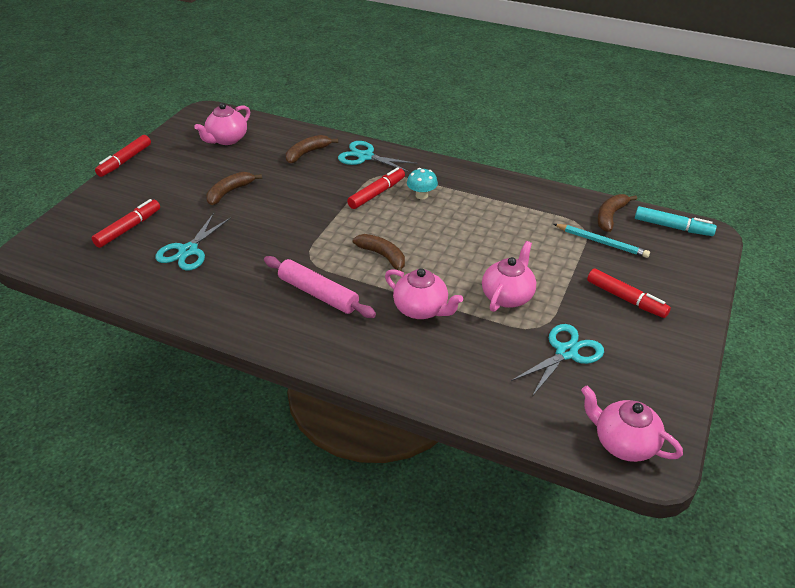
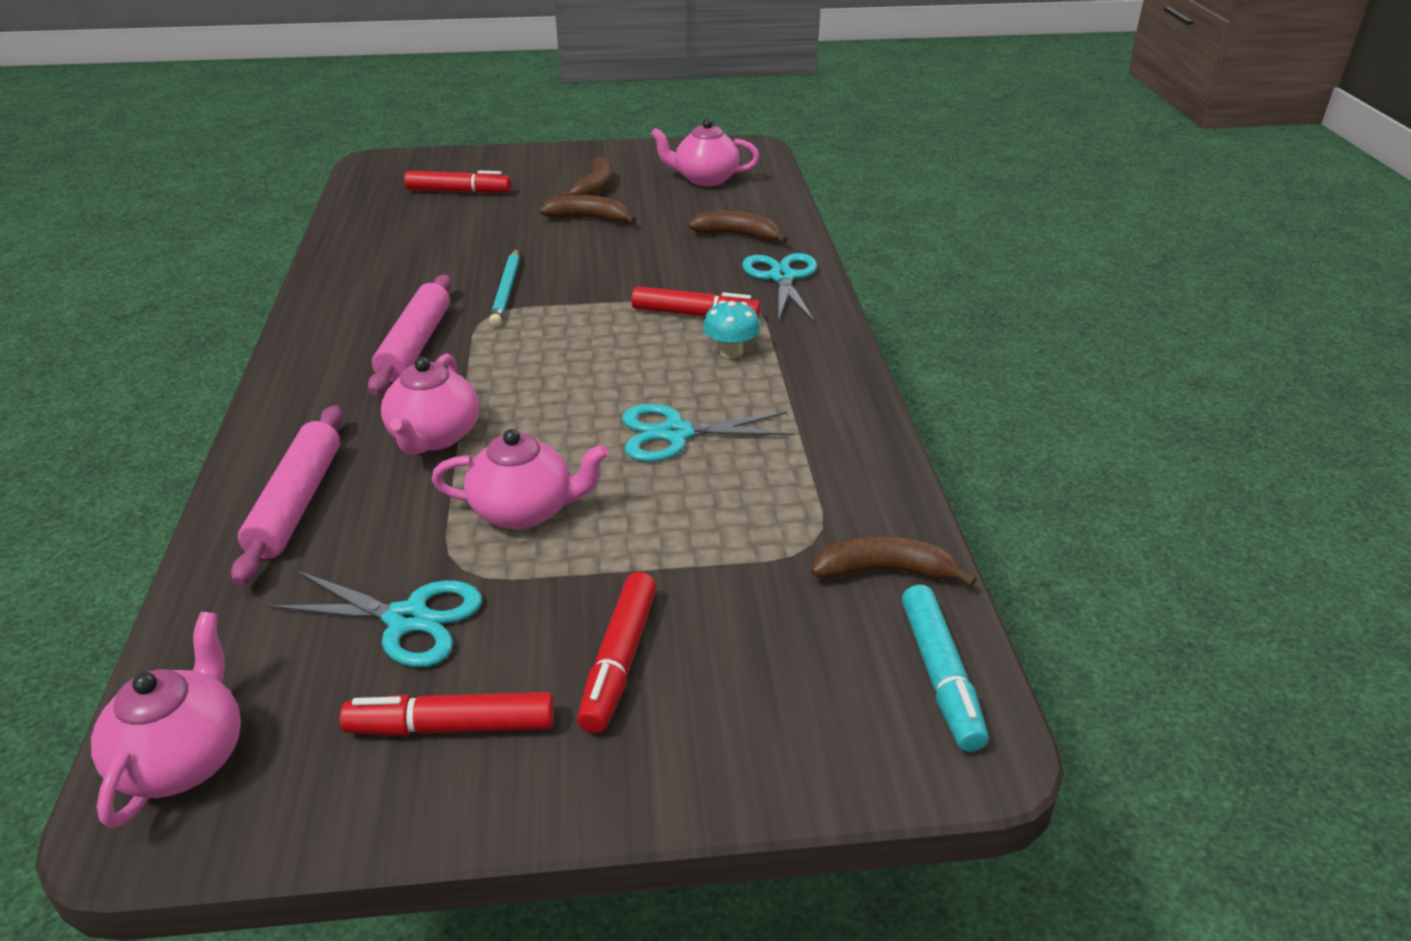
camera: 60 degrees right, 5 degrees down
(125, 161) = (590, 145): red marker -> red marker (452, 727)
(188, 250) = (443, 236): turquoise scissors -> turquoise scissors (676, 433)
(383, 256) = (540, 367): brown banana -> brown banana (594, 189)
(447, 371) = (297, 503): none -> pink rolling pin
(601, 242) = (782, 582): turquoise pencil -> turquoise pencil (506, 290)

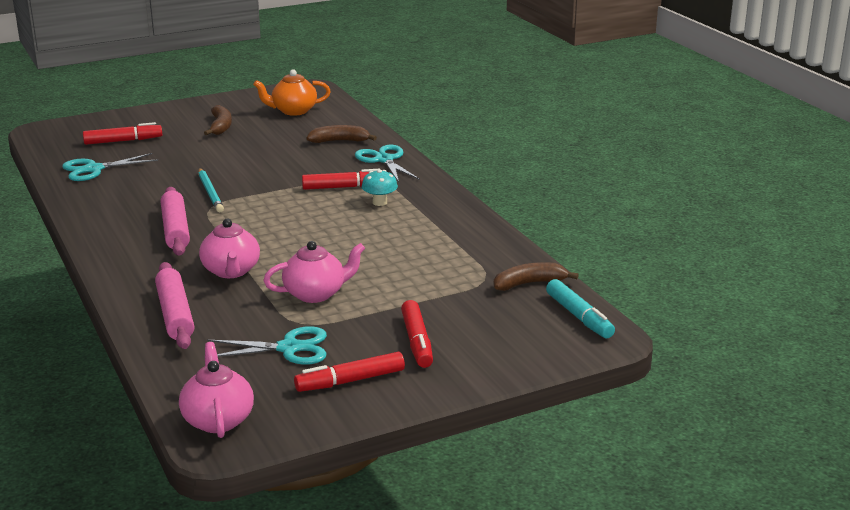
camera: 20 degrees left, 10 degrees down
(588, 219) = (231, 145): brown banana -> none
(676, 433) = (376, 246): turquoise scissors -> turquoise scissors (94, 169)
(705, 179) = (293, 111): pink teapot -> orange teapot

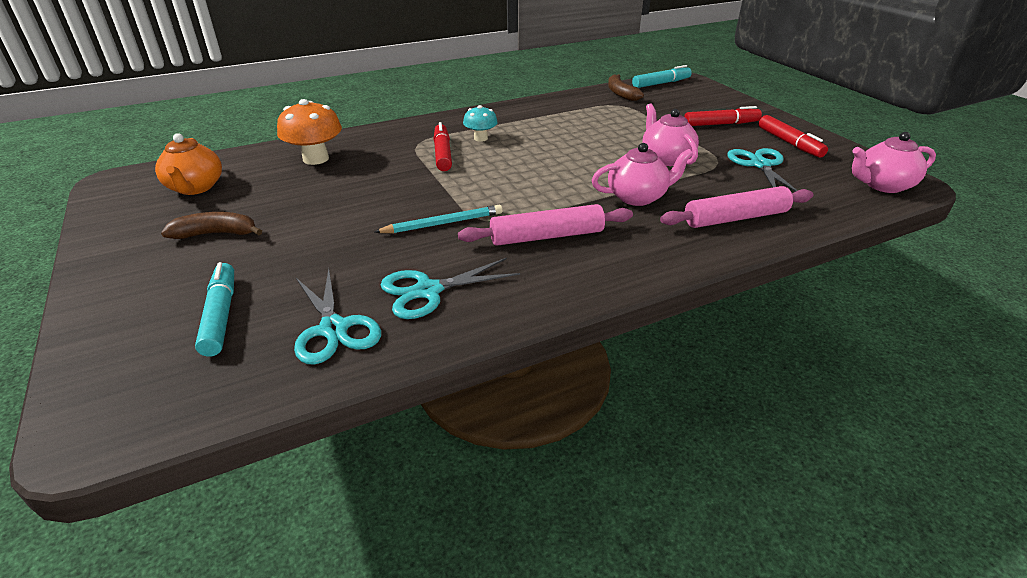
camera: 90 degrees left, 10 degrees up
(123, 141) = (220, 315): red marker -> turquoise marker
(339, 141) = (316, 159): brown banana -> orange mushroom
(384, 160) = (379, 138): turquoise scissors -> turquoise scissors (428, 291)

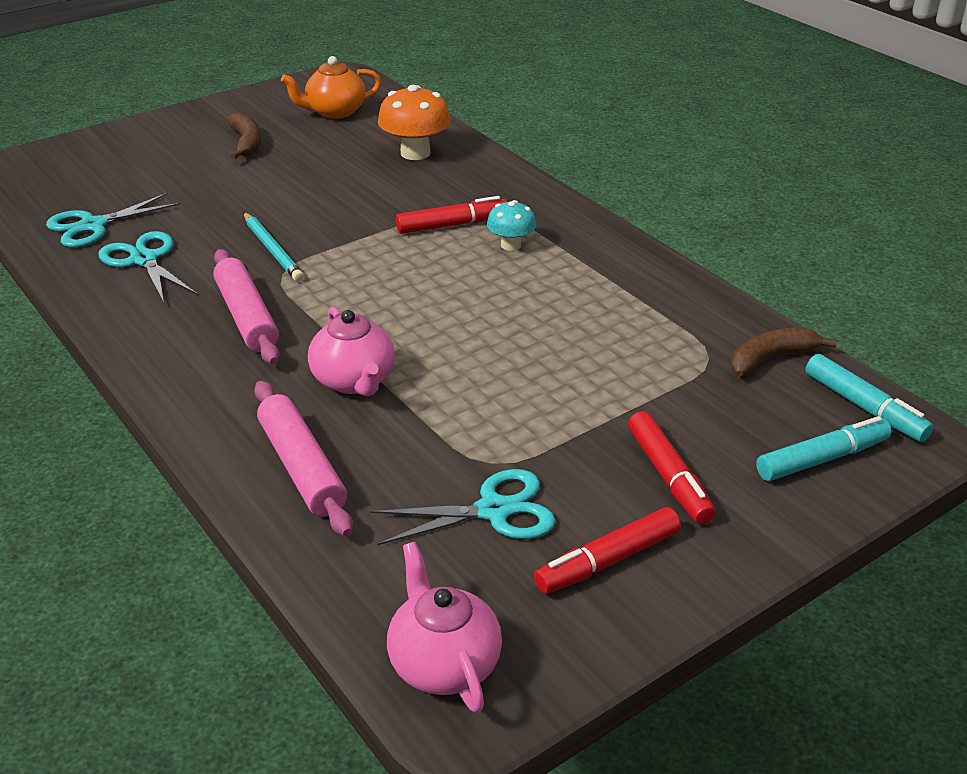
camera: 80 degrees right, 0 degrees up
(220, 315) = (119, 176): turquoise marker -> turquoise marker (821, 459)
(666, 158) = (490, 408): pink teapot -> none

